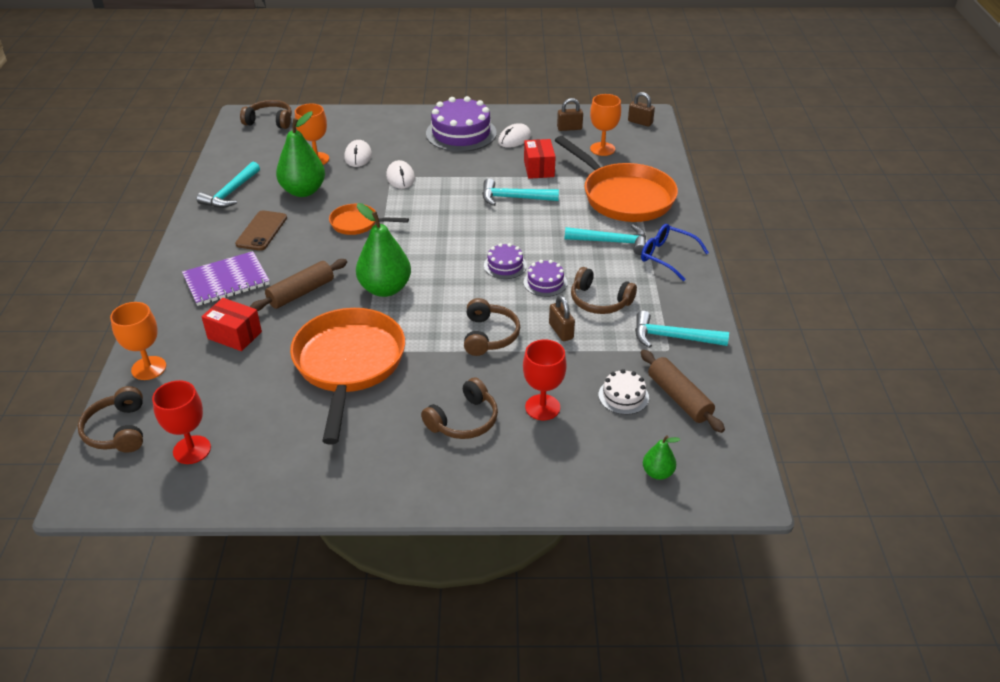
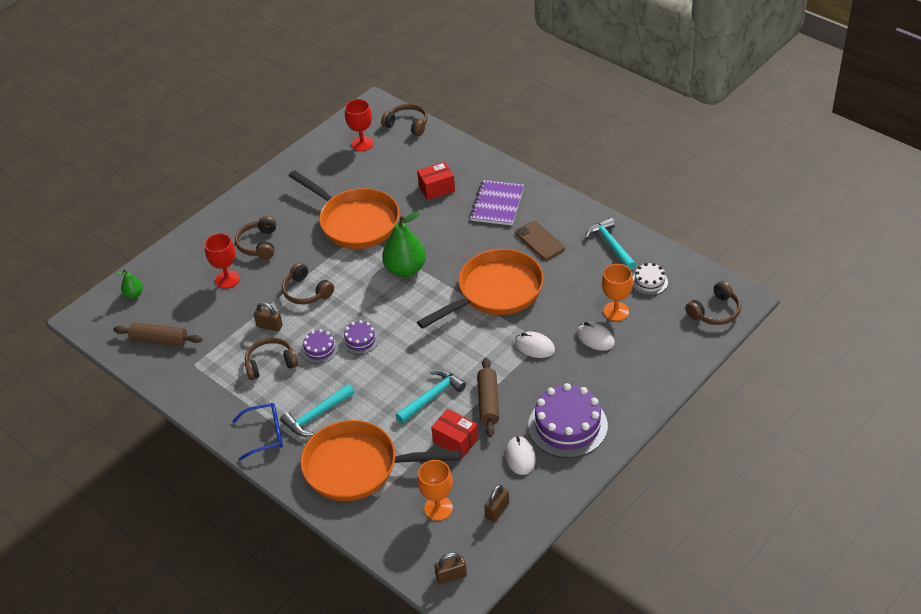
camera: 135 degrees right, 5 degrees up
(149, 368) = (446, 148): orange goblet -> none
(301, 293) = (446, 231): brown rolling pin -> brown rolling pin (488, 402)
(303, 191) = (572, 283): green pear -> none
(357, 223) = (495, 292): orange pan -> orange pan, size x2.00
(623, 396) = (191, 317): white cake -> white cake (649, 282)
(673, 337) = (199, 374): turquoise hammer -> none

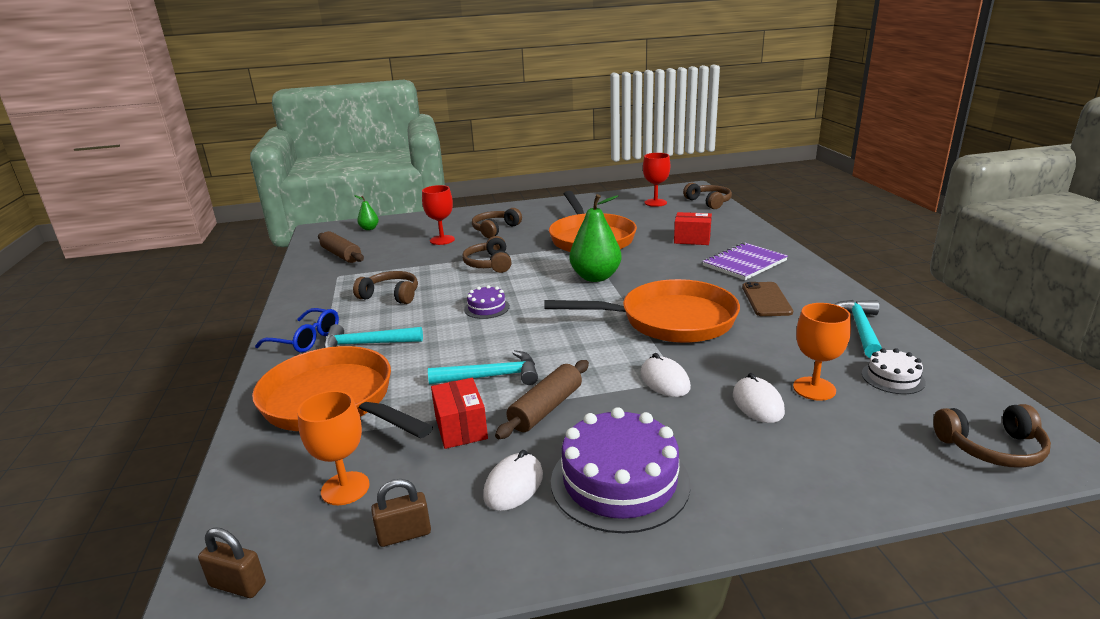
camera: 35 degrees right, 20 degrees down
(269, 326) = (428, 274): brown padlock -> none
(319, 349) = (443, 301): purple cake -> none

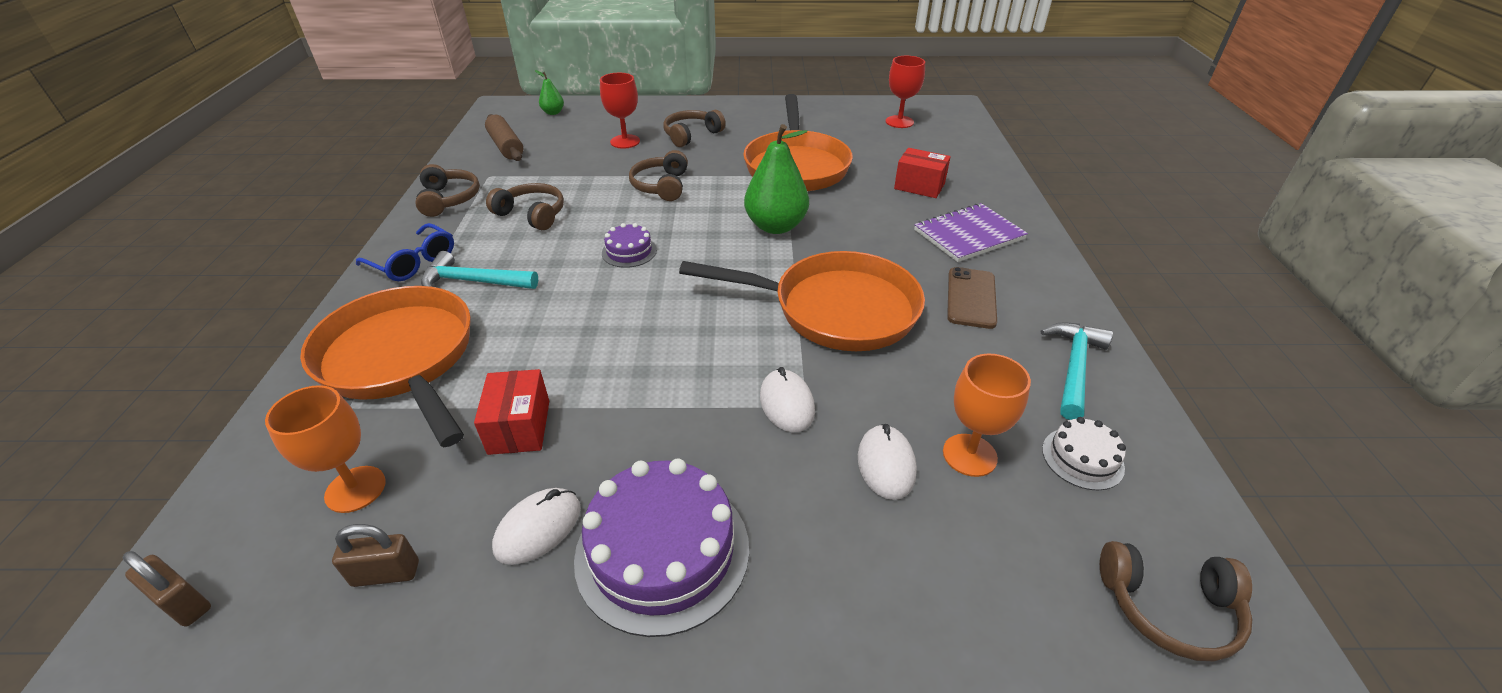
camera: 10 degrees right, 15 degrees up
(491, 376) = (588, 356): turquoise hammer -> none
(546, 408) = (628, 418): brown rolling pin -> none
(709, 202) = (966, 130): brown headphones -> brown headphones (449, 199)

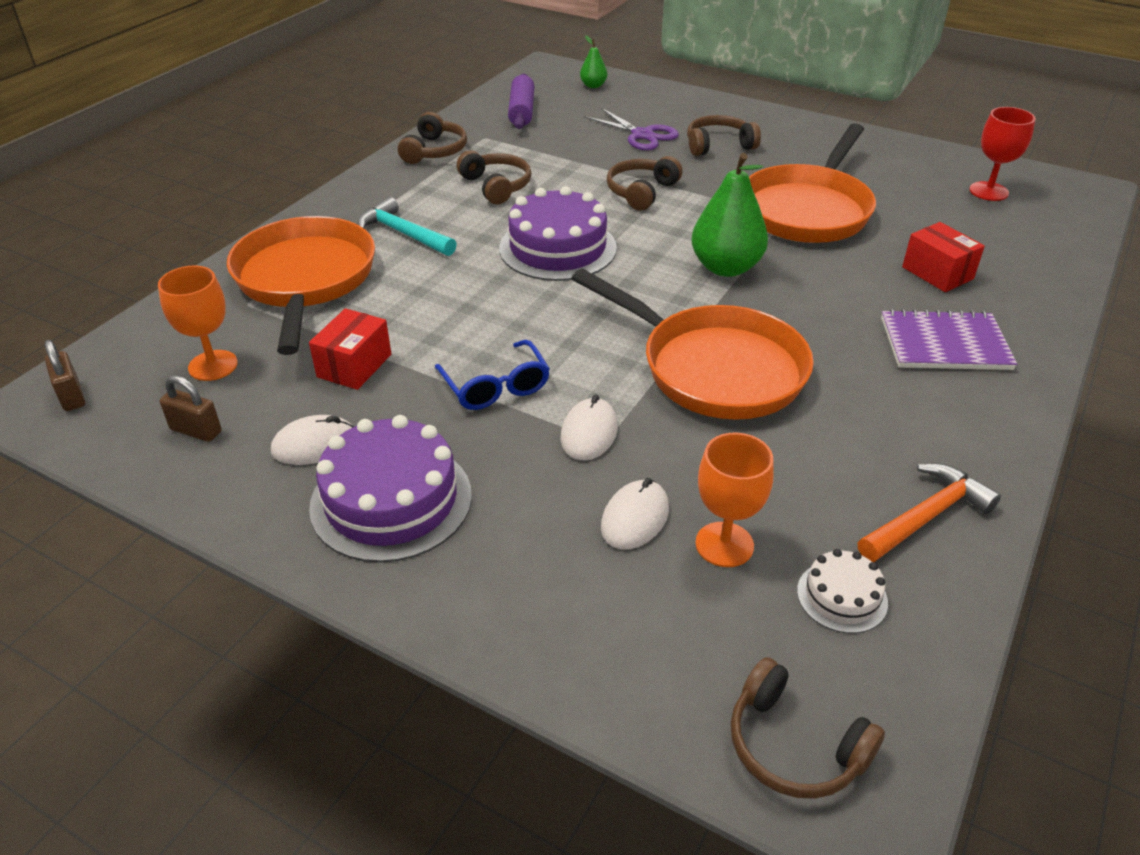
camera: 30 degrees right, 0 degrees up
(414, 262) = (367, 201): blue glasses -> blue glasses (496, 387)
(506, 146) = (522, 111): brown rolling pin -> purple rolling pin
(625, 141) = (642, 135): red goblet -> purple scissors
(629, 251) = (557, 248): purple cake -> purple cake, size x1.99
(971, 298) = (877, 408): brown phone -> none
(1074, 368) = (926, 516): turquoise hammer -> orange hammer

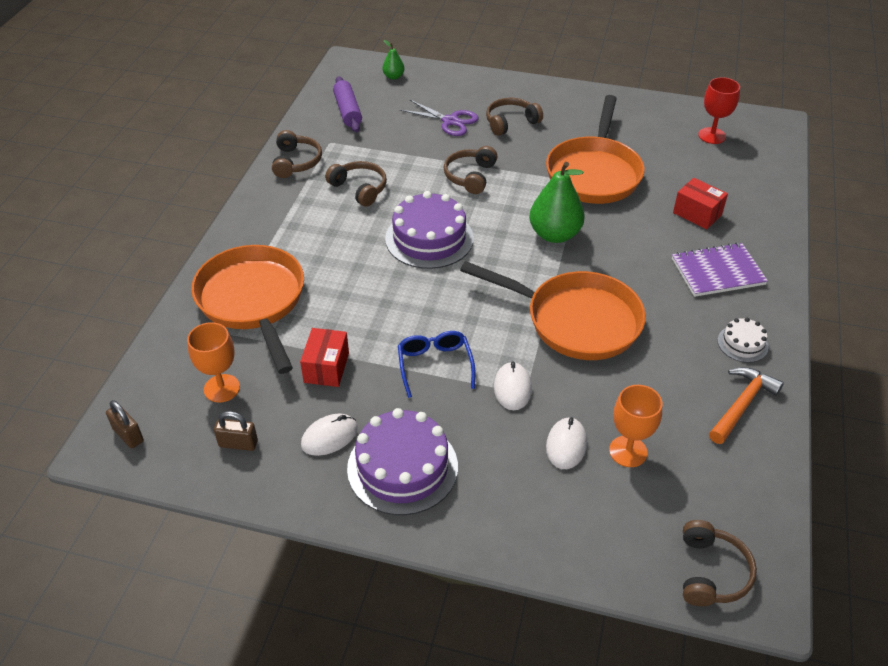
camera: 15 degrees left, 5 degrees up
(403, 233) = (308, 245): turquoise hammer -> none
(496, 387) = (435, 365): blue glasses -> blue glasses turned 150 degrees counterclockwise
(794, 746) = (711, 572): brown headphones -> brown headphones turned 105 degrees counterclockwise
(842, 596) = (709, 471): white cake -> white cake (742, 343)

